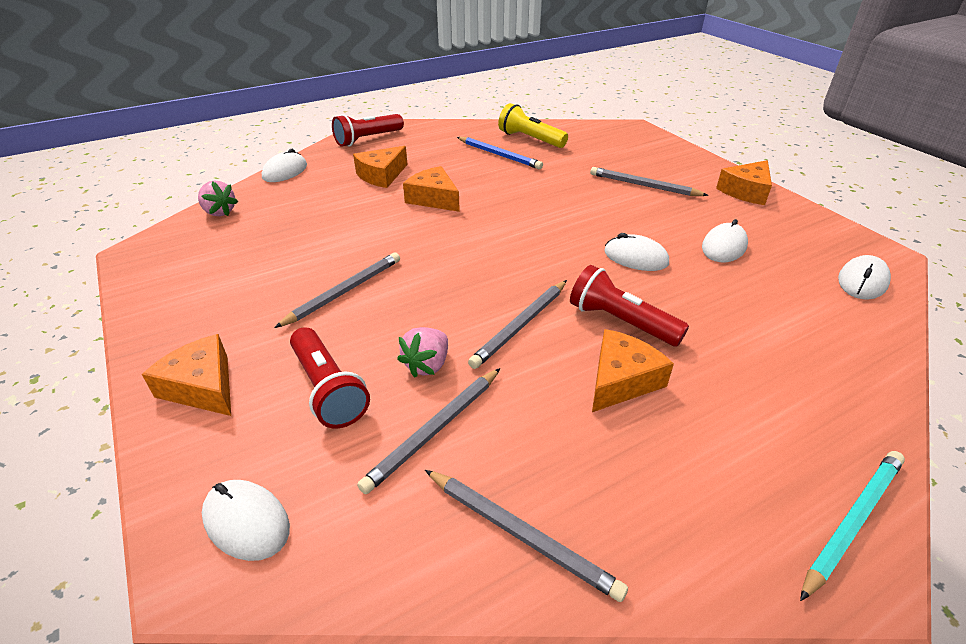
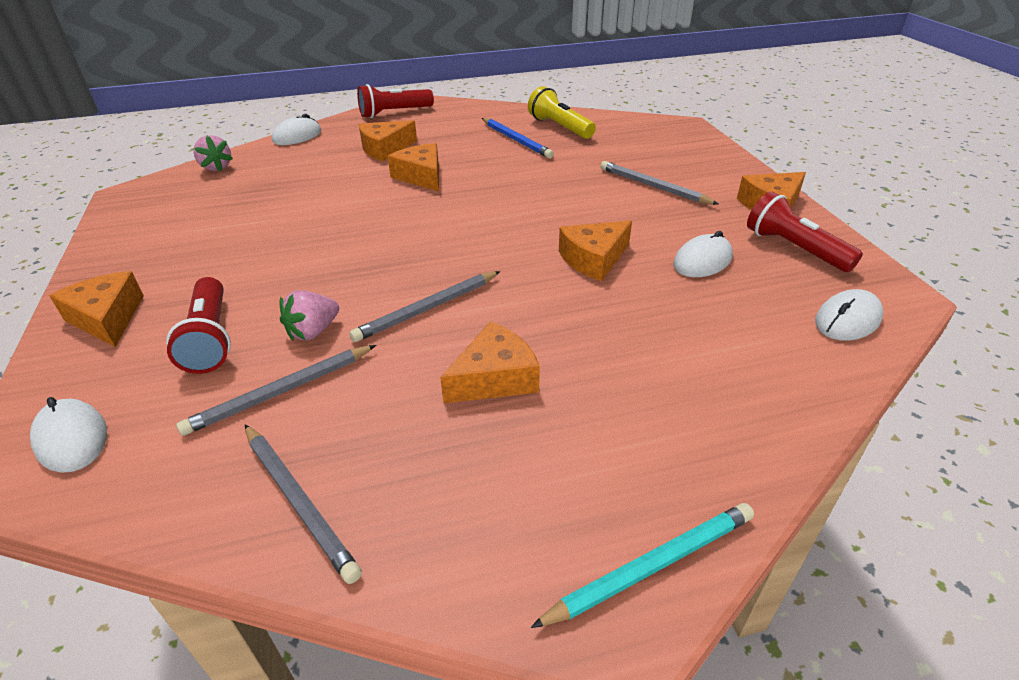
camera: 15 degrees right, 0 degrees up
(344, 292) = (280, 253): grey pencil -> none
(620, 322) = (533, 321): red flashlight -> red flashlight (794, 248)
(635, 257) = (593, 259): white mouse -> orange cheese

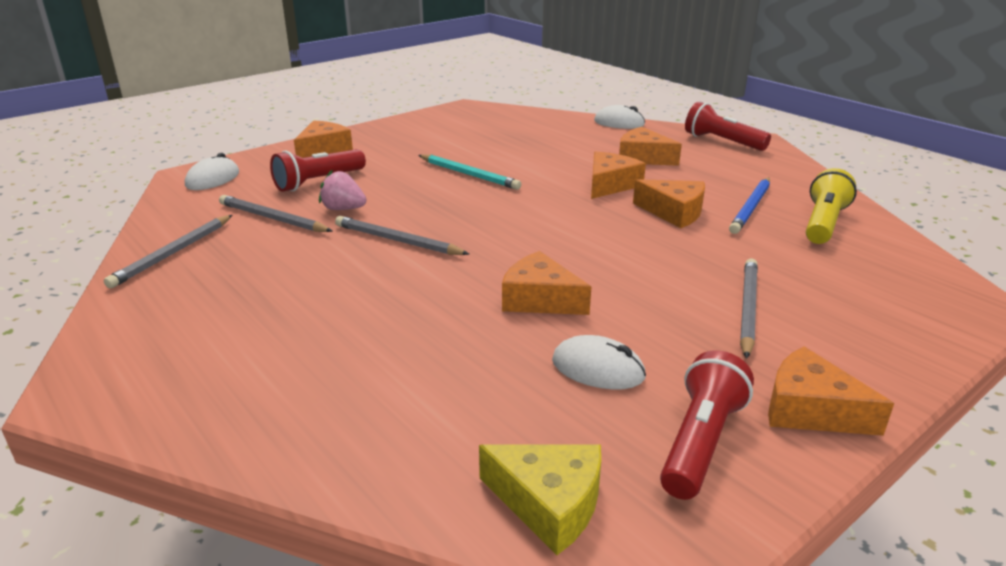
camera: 65 degrees right, 10 degrees down
(216, 167) = (533, 116): pink strawberry -> none
(495, 378) = (321, 289): orange cheese -> orange cheese (674, 212)
(651, 566) = (123, 401): turquoise pencil -> turquoise pencil (468, 174)
(847, 320) = (549, 503): white mouse -> yellow cheese

